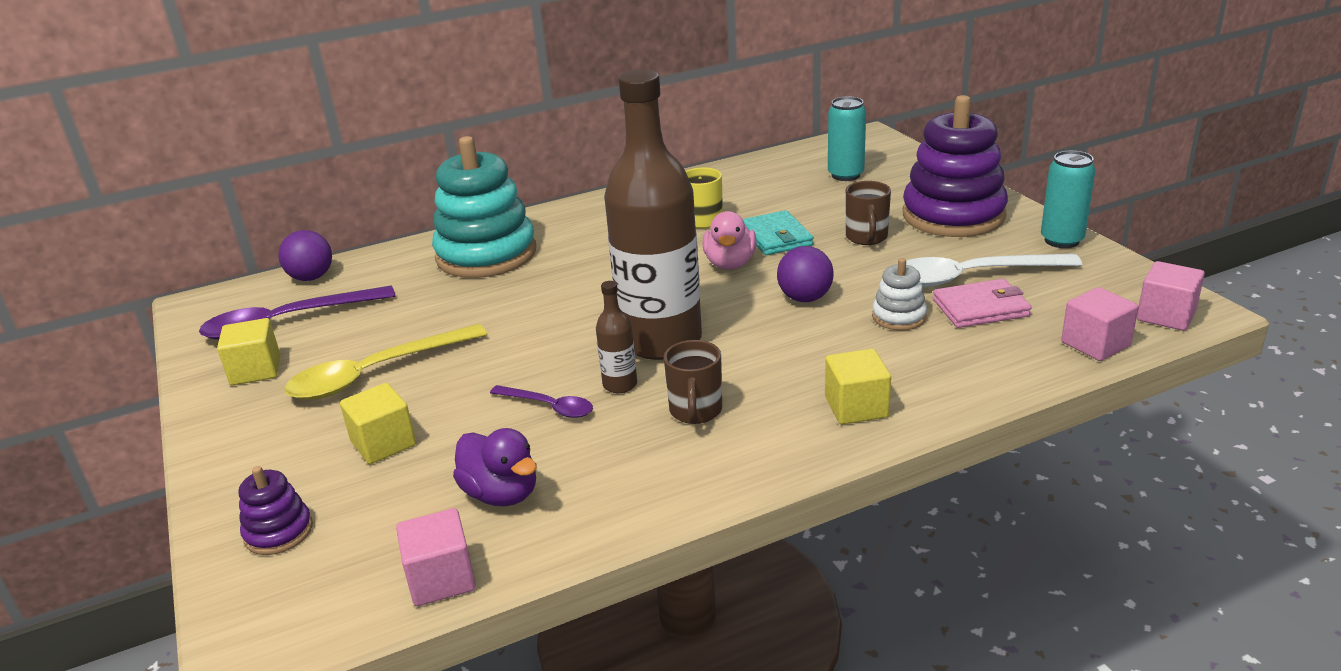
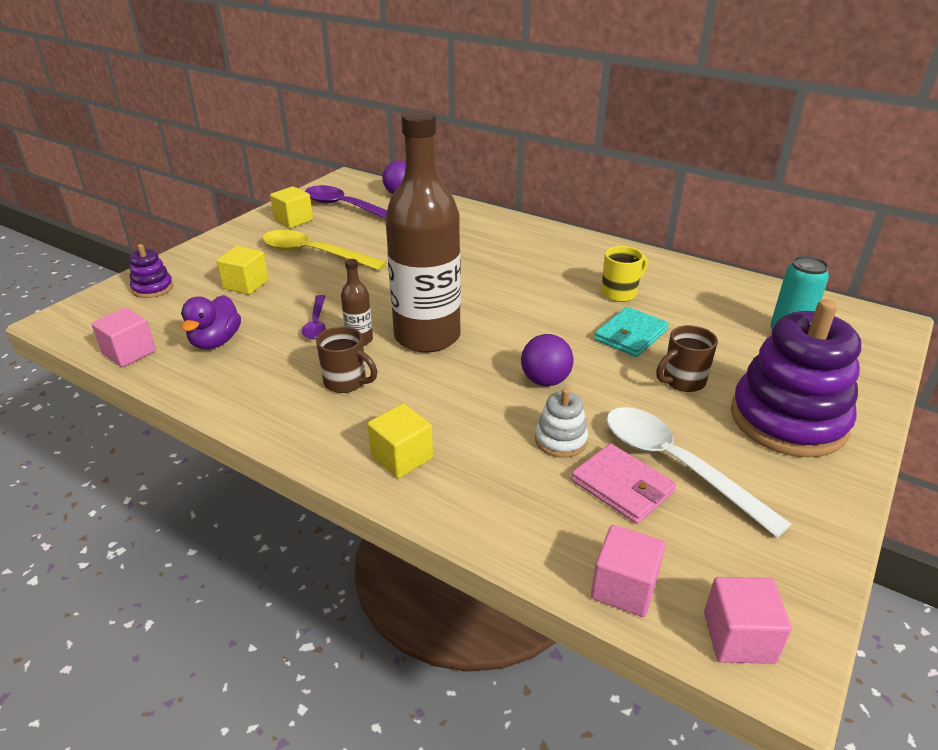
camera: 55 degrees right, 5 degrees up
(486, 254) = (479, 233): turquoise stacking toy -> none
(695, 412) = (346, 382): brown mug -> brown mug turned 120 degrees counterclockwise
(730, 264) = (564, 328): pink duck -> none
(1061, 240) = (824, 510): turquoise can -> none

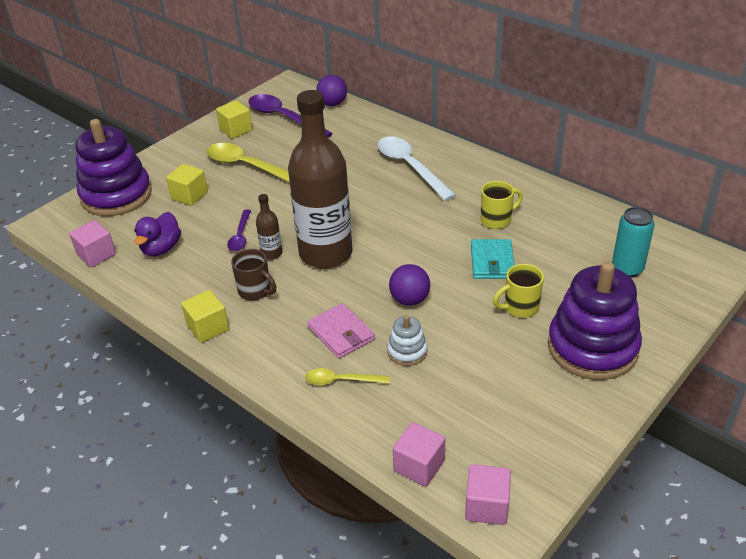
camera: 10 degrees right, 5 degrees up
(153, 288) = (116, 195): purple stacking toy -> purple stacking toy, size x2.21
(402, 457) = (285, 356): yellow cube -> yellow cube (208, 327)
(484, 482) = (341, 381): none -> yellow spoon
(622, 486) = (442, 392): pink wallet -> pink wallet (341, 333)
(630, 335) = (492, 262): turquoise wallet -> turquoise wallet turned 45 degrees counterclockwise
(676, 465) = (488, 378): white spoon -> white spoon (410, 167)
(682, 381) = (520, 307): brown mug -> yellow mug

